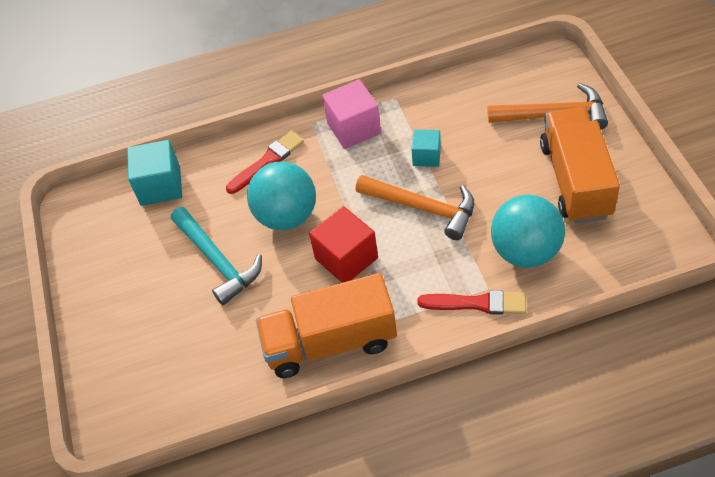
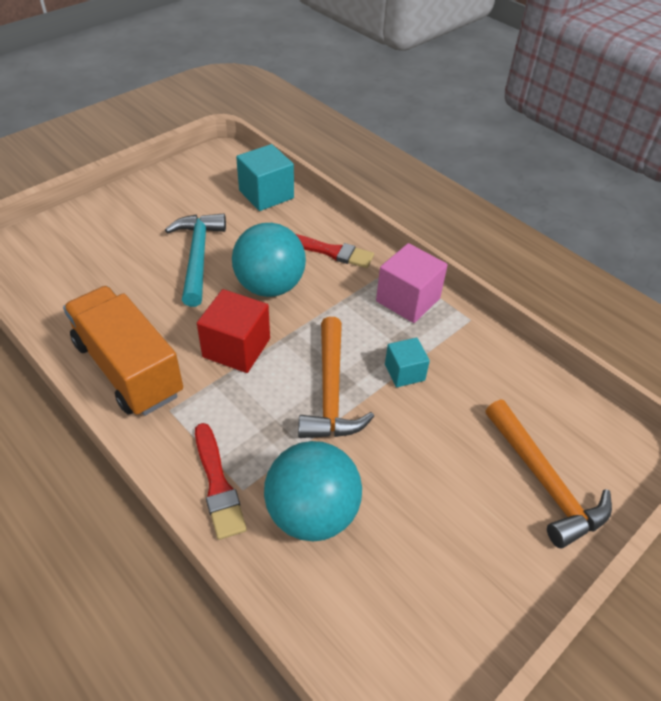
camera: 55 degrees right, 5 degrees down
(217, 261) = (198, 257): turquoise hammer -> turquoise hammer turned 150 degrees clockwise
(575, 180) = (451, 538): orange truck -> none

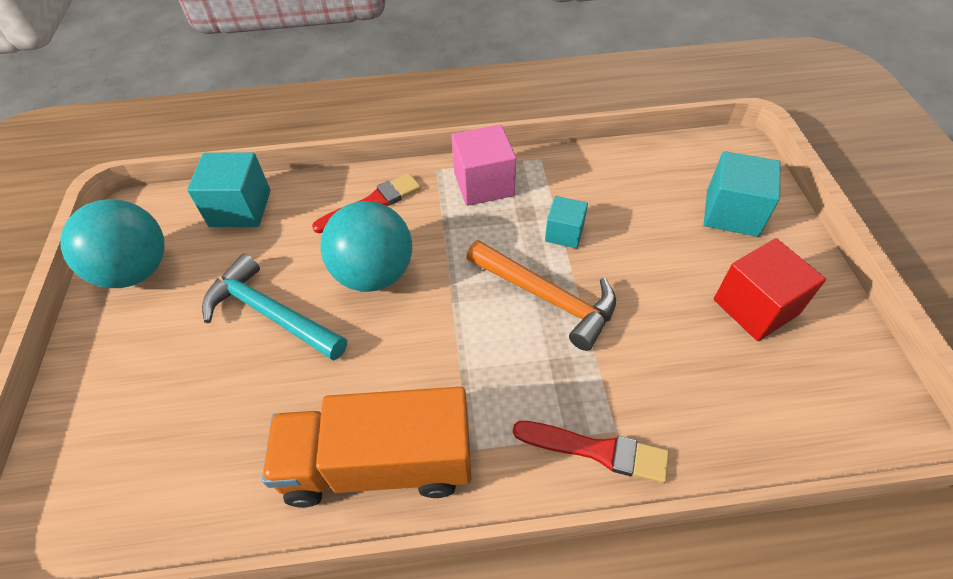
camera: 50 degrees left, 5 degrees up
(236, 348) = (433, 345): red cube -> red cube (755, 307)
(312, 513) = (675, 386): turquoise ball -> turquoise ball (136, 271)
(543, 481) = (732, 213): orange hammer -> turquoise cube

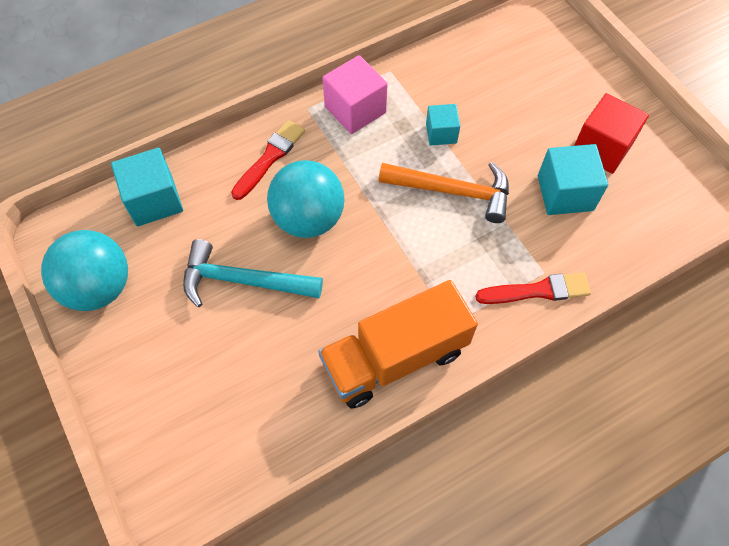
camera: 25 degrees left, 10 degrees up
(732, 213) = (558, 75): turquoise cube -> turquoise cube (565, 193)

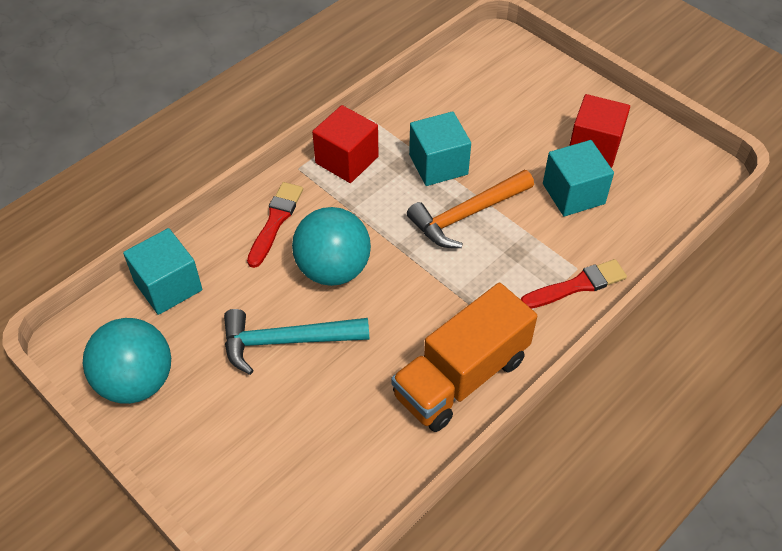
camera: 15 degrees left, 10 degrees down
(355, 109) = (347, 160): pink cube -> red cube
(441, 133) = (438, 164): turquoise cube -> turquoise cube, size x1.63
(452, 191) = (467, 215): orange hammer -> orange hammer turned 150 degrees clockwise

